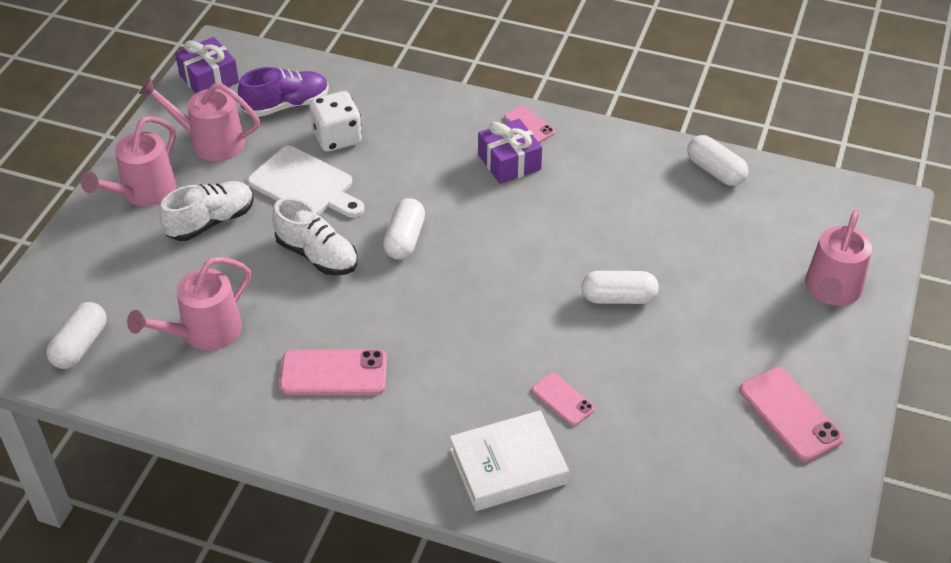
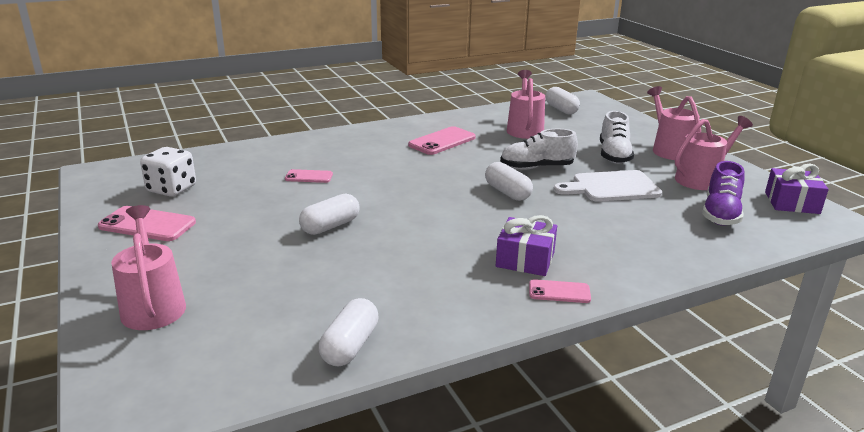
camera: 135 degrees right, 20 degrees down
(337, 138) = (652, 214): white dice -> white dice (171, 189)
(508, 466) = (308, 150): white book -> none
(715, 171) = (350, 346): white capsule -> white capsule turned 75 degrees counterclockwise

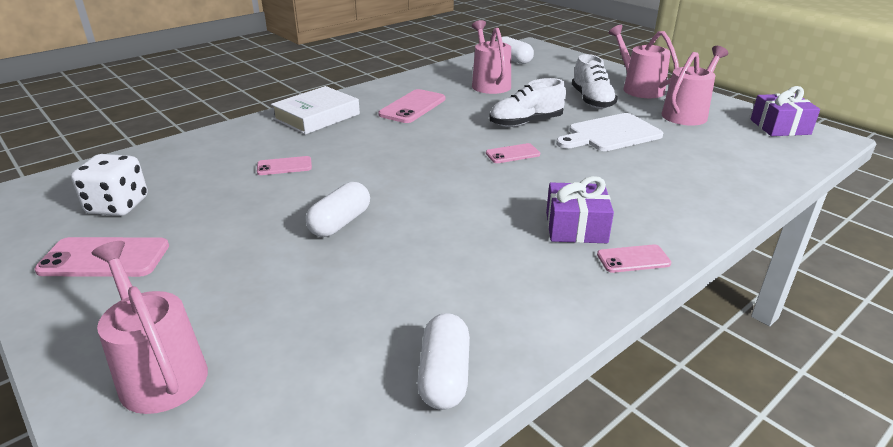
camera: 15 degrees left, 5 degrees up
(355, 140) = (317, 116): none -> white book
(507, 192) = (512, 154): white capsule -> pink phone
(720, 214) = (727, 147): purple shoe -> none

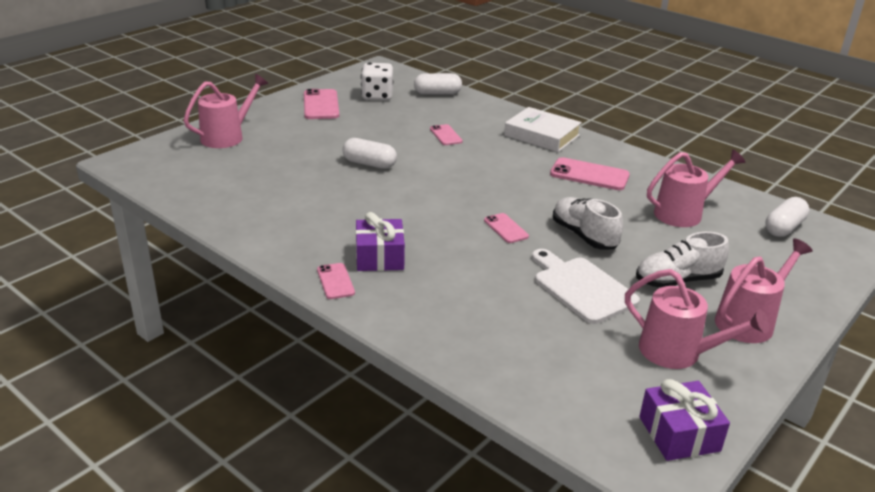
camera: 80 degrees right, 0 degrees up
(444, 376) = (215, 208): white capsule -> white capsule (437, 93)

